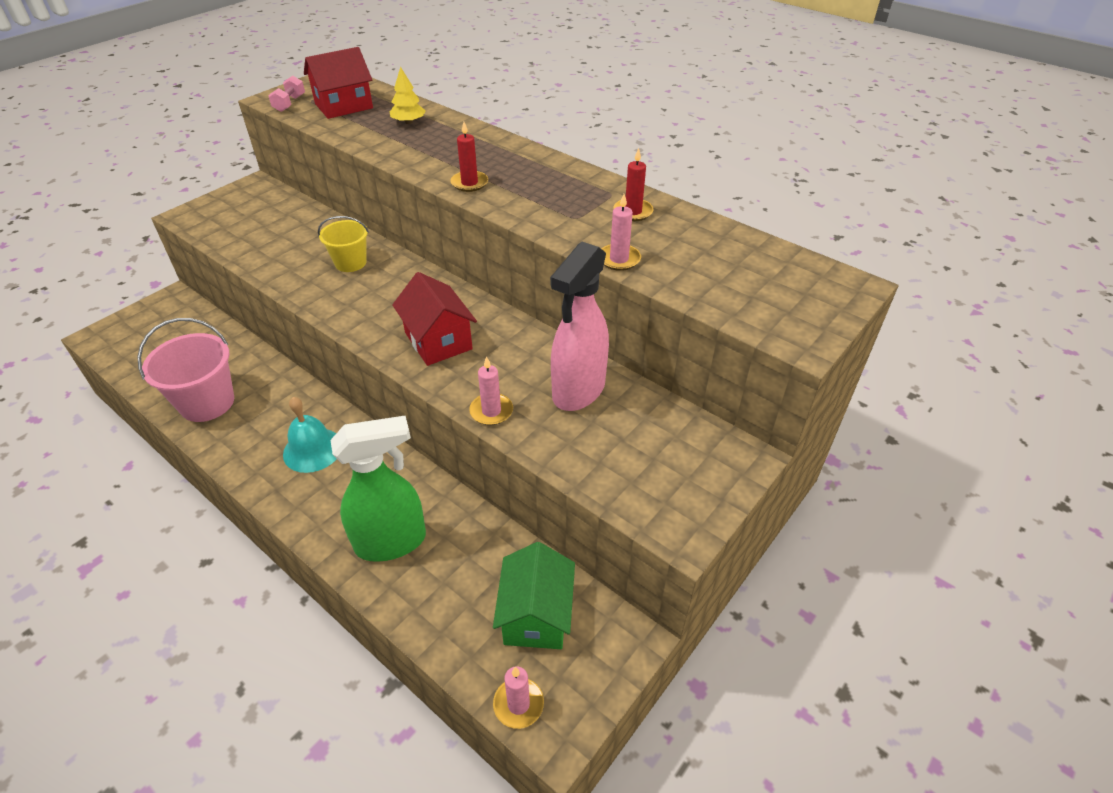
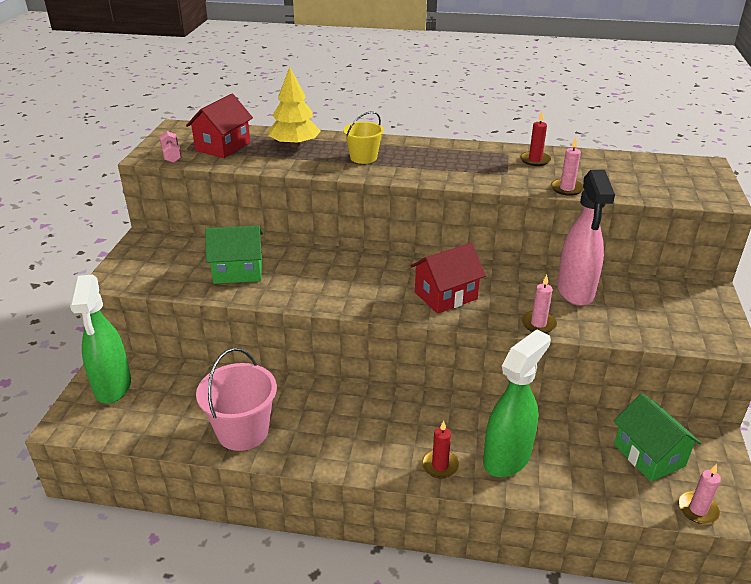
camera: 30 degrees left, 10 degrees down
(160, 318) = (113, 387): none -> green spray bottle
(289, 244) = (238, 271): none -> green house
(312, 449) = (375, 426): turquoise bell -> none
(350, 263) = (309, 268): yellow bucket -> yellow bucket (363, 157)
(408, 122) = (295, 145): yellow tree -> yellow tree, size x1.67
(438, 341) = (446, 296): red house -> red house turned 60 degrees counterclockwise
(469, 183) = (403, 172): red candle -> red candle (440, 465)

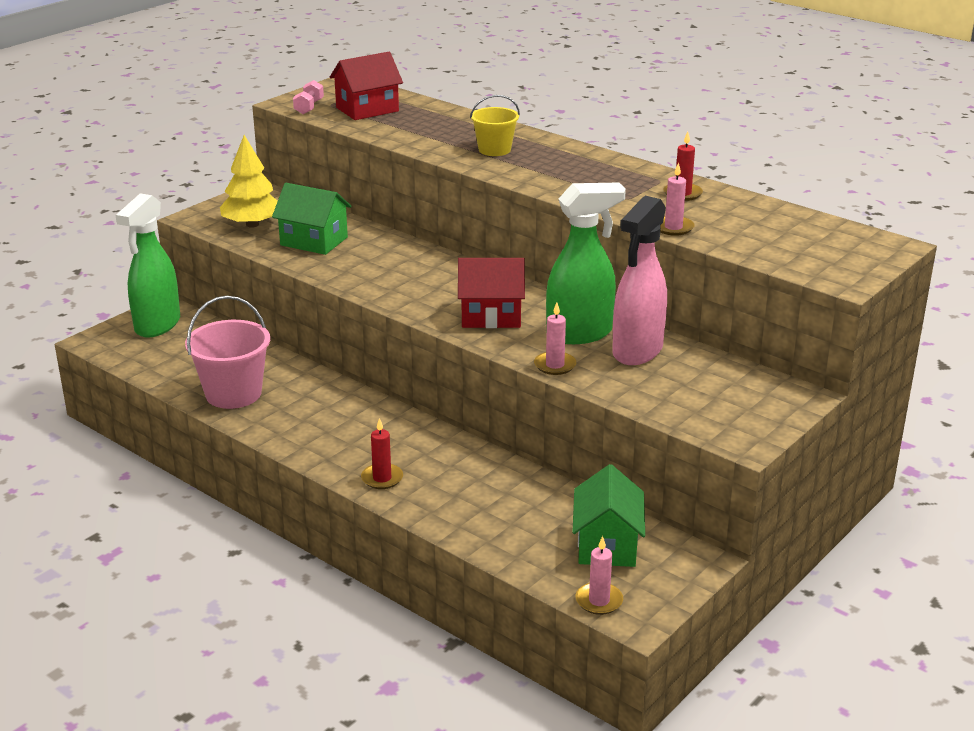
camera: 30 degrees right, 5 degrees down
(295, 145) = (440, 123): yellow tree -> yellow tree (252, 224)
(507, 458) = (454, 496): green spray bottle -> green spray bottle (580, 334)

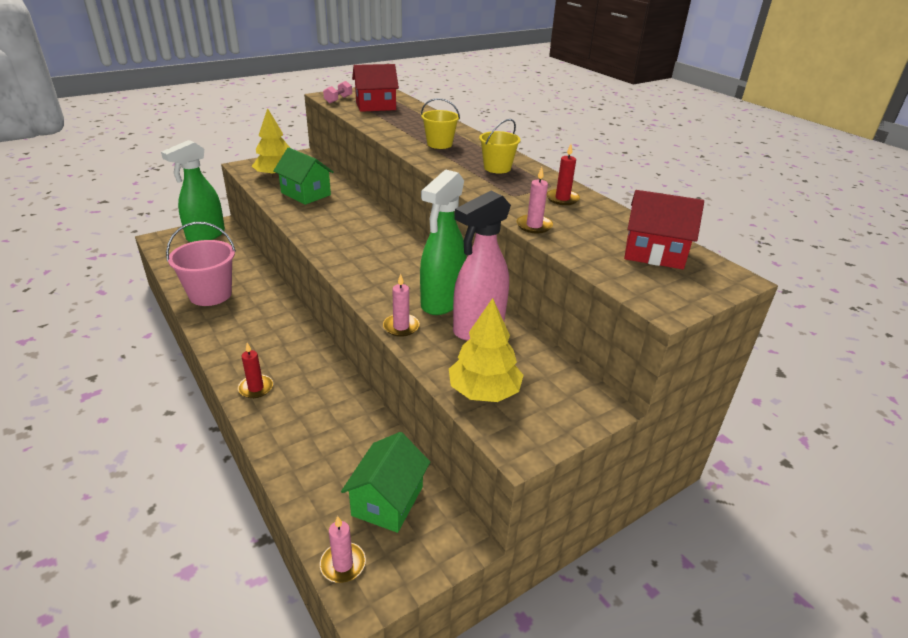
camera: 15 degrees right, 5 degrees up
(491, 316) = (383, 273): red house -> red house (654, 253)
(580, 334) = (441, 302): green spray bottle -> green spray bottle turned 120 degrees clockwise
(585, 169) = (497, 168): none -> yellow bucket
(683, 406) = (484, 391): none -> yellow tree

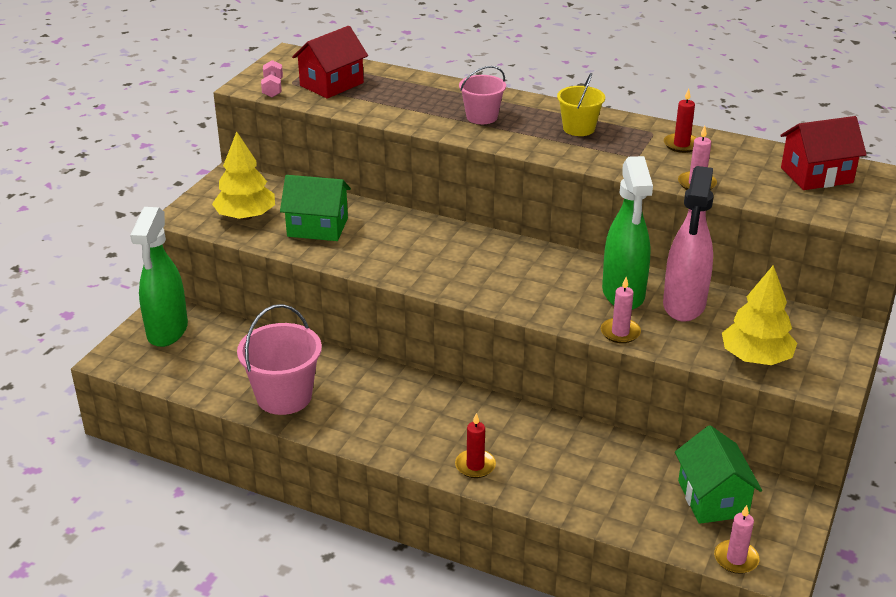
camera: 30 degrees left, 0 degrees up
(439, 144) = (482, 117): yellow bucket -> pink bucket

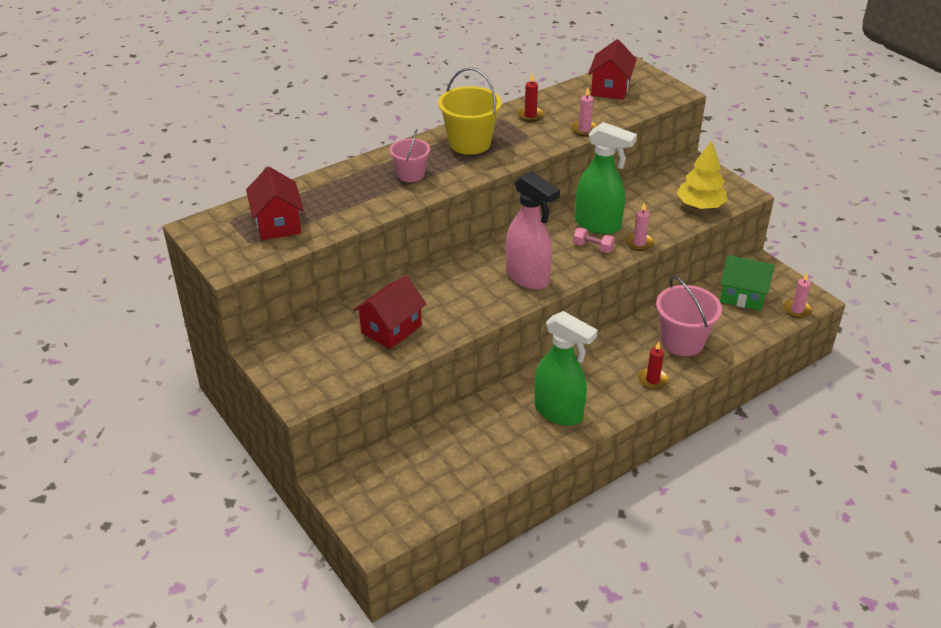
camera: 60 degrees left, 5 degrees up
(167, 331) = (365, 492): green spray bottle -> green spray bottle (559, 412)
(245, 216) = (336, 363): yellow tree -> none
(273, 88) = (249, 255): pink dumbbell -> pink dumbbell (593, 247)
(284, 396) = (509, 448): pink bucket -> pink bucket (682, 342)
(317, 227) = (391, 329): green house -> red house
(578, 128) = (469, 143): yellow bucket -> yellow bucket, size x1.62
(684, 305) = (628, 208): pink spray bottle -> pink spray bottle (528, 278)

